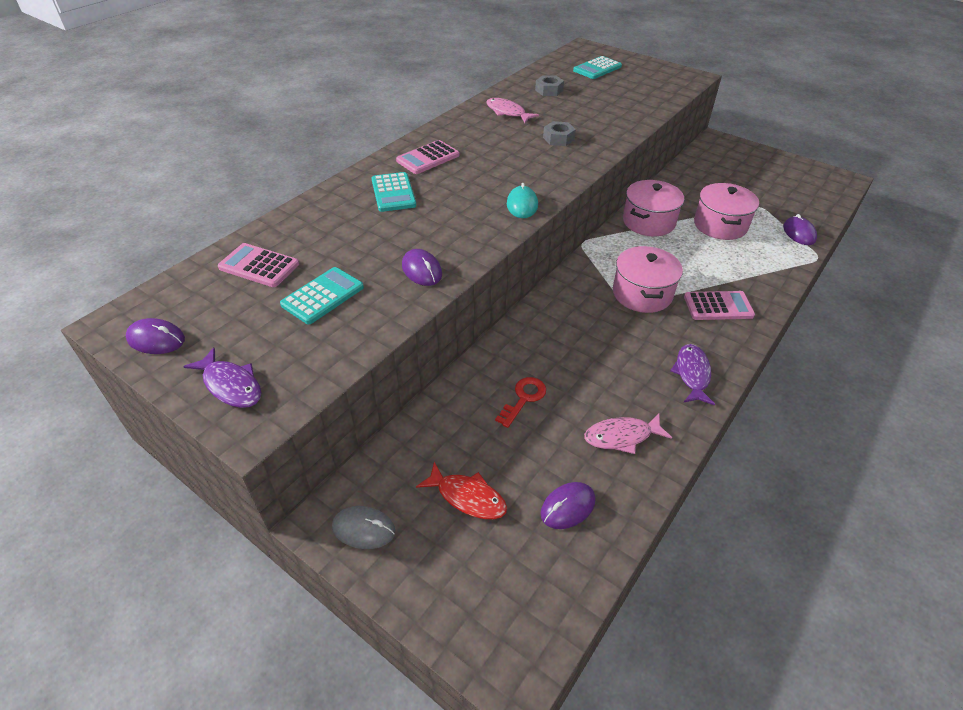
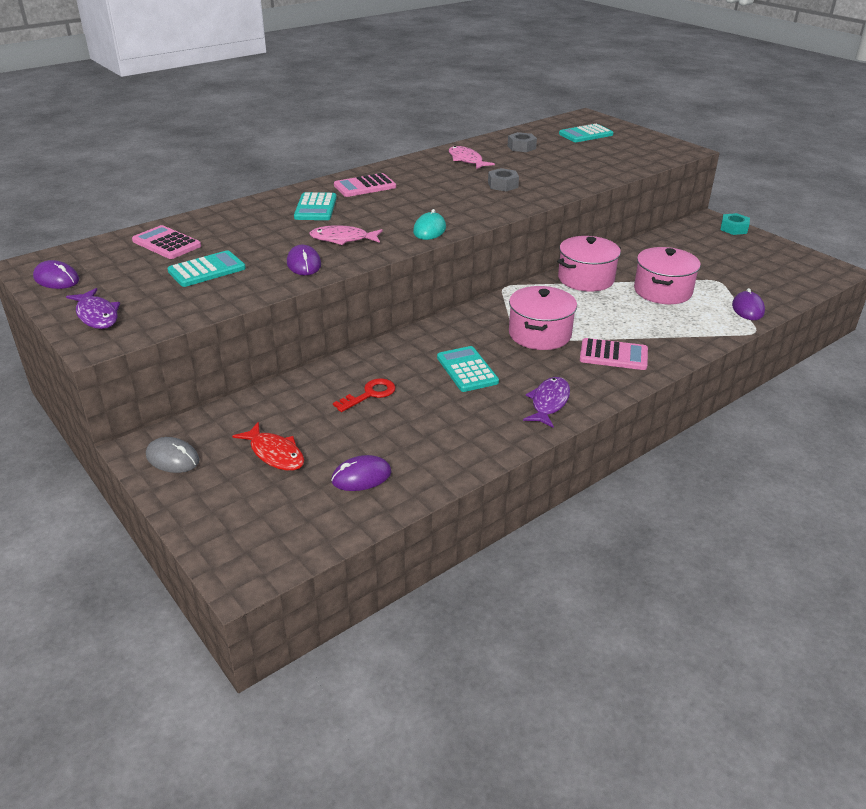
camera: 15 degrees right, 10 degrees down
(599, 349) = (467, 370): none -> turquoise calculator
(622, 436) = (446, 437): pink fish -> pink fish (343, 239)
(740, 147) = (734, 229): none -> turquoise nut

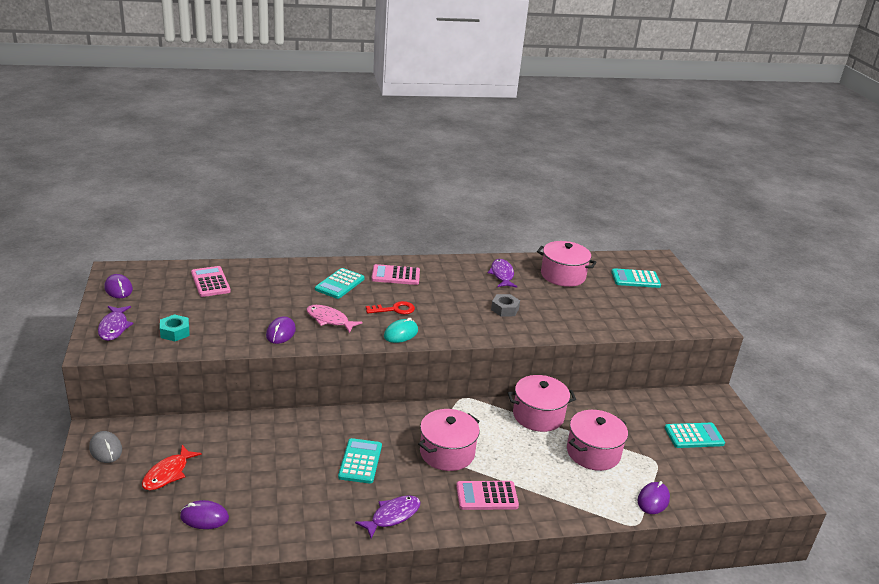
camera: 25 degrees right, 5 degrees down
(207, 270) = (213, 314): turquoise calculator -> turquoise calculator (694, 436)
(275, 453) = (168, 473): red fish -> red fish turned 45 degrees clockwise
(370, 394) = (272, 453): red key -> red key (394, 309)
(466, 160) = (502, 275): pink fish -> purple fish
(521, 147) = (563, 275): grey nut -> pink pot
(613, 355) = (487, 496): pink calculator -> pink calculator turned 135 degrees clockwise
(734, 229) = (730, 414): turquoise nut -> turquoise nut (175, 332)

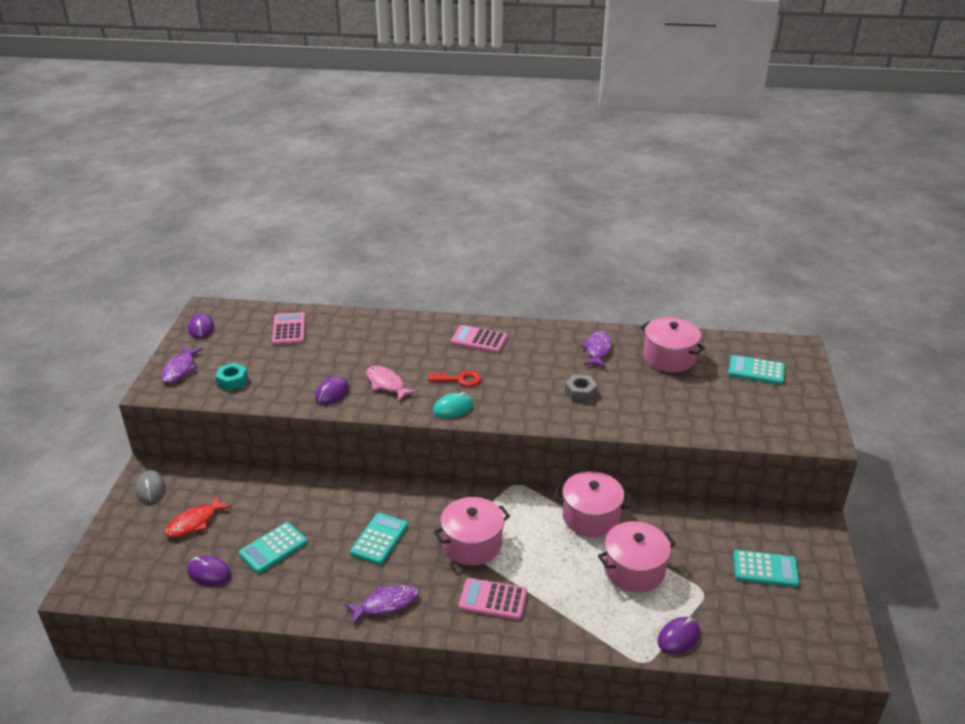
camera: 20 degrees right, 5 degrees up
(339, 284) = (415, 344): turquoise calculator -> turquoise calculator (273, 548)

